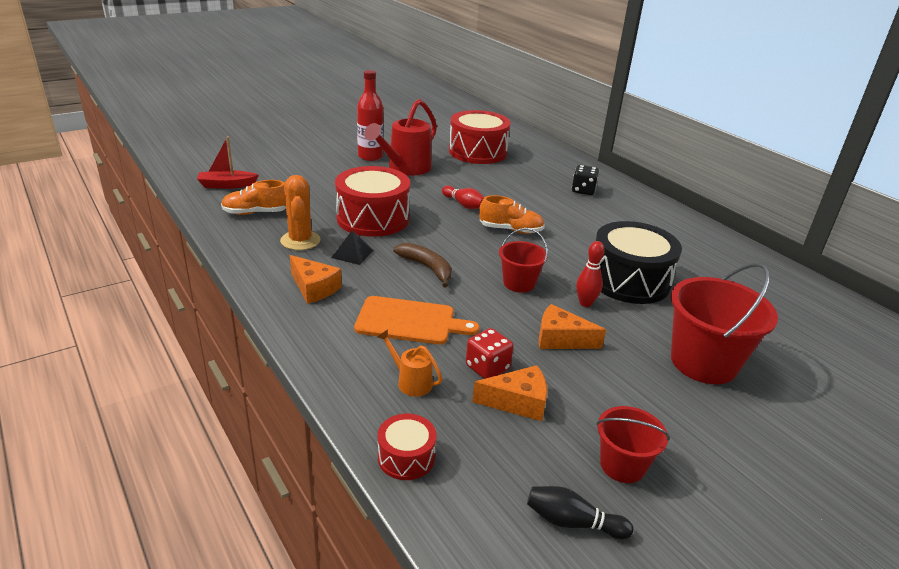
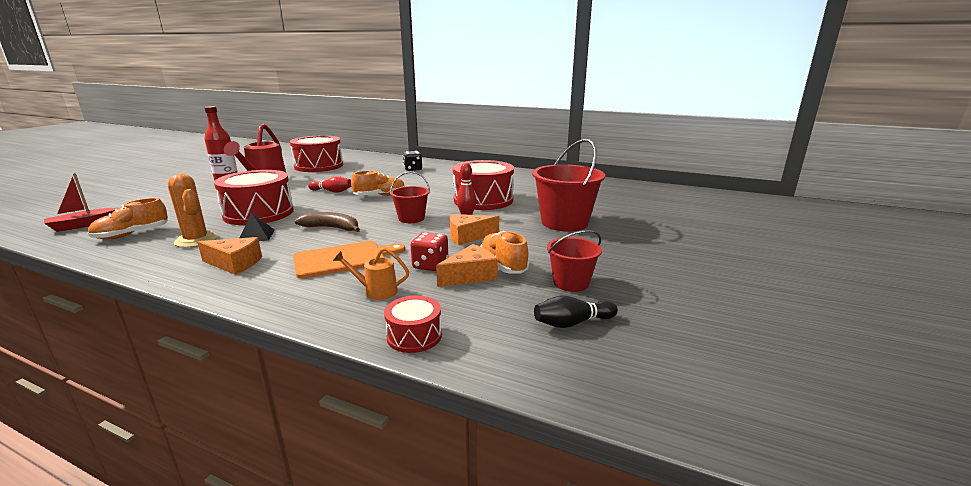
camera: 30 degrees left, 10 degrees down
(566, 401) = (503, 265): none -> orange shoe
(629, 280) = (483, 200): black drum -> red drum

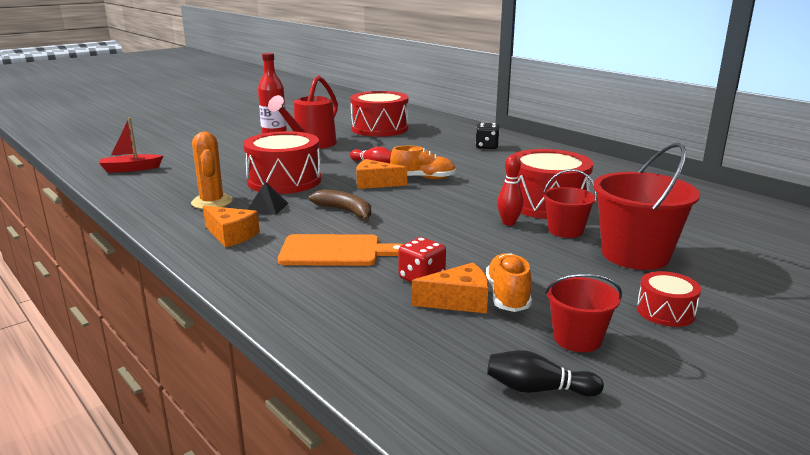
camera: 25 degrees right, 0 degrees up
(132, 234) = (163, 186): orange shoe -> none
(375, 291) = (343, 296): orange watering can -> none
(411, 218) = (440, 214): red bucket -> red bucket (565, 231)
(414, 336) = (350, 355): red drum -> red drum (665, 311)
(468, 237) = (491, 251): orange cheese -> orange cheese (375, 183)

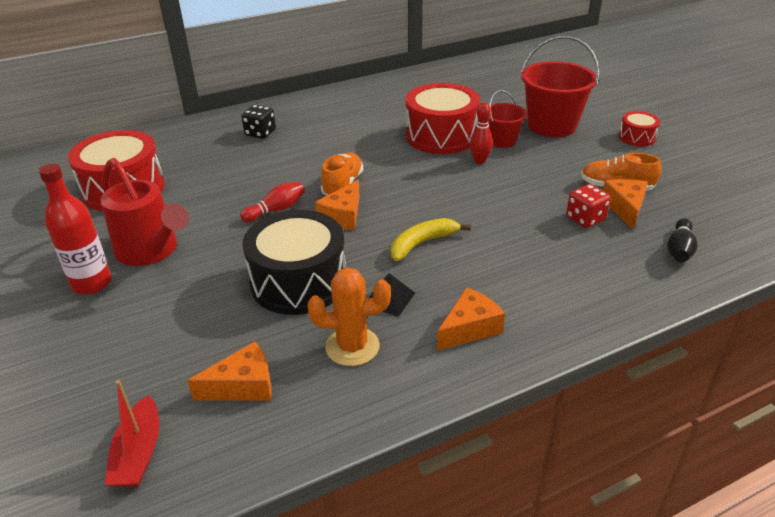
camera: 75 degrees left, 15 degrees up
(178, 181) = (243, 386): none -> orange cheese
(284, 181) = (299, 282): red drum -> black drum
(334, 251) = (524, 259): orange cutting board -> none
(345, 211) = (422, 243): brown banana -> yellow banana
(538, 389) = (736, 199): black bowling pin -> black bowling pin (679, 250)
(577, 339) = (674, 174): red bucket -> none

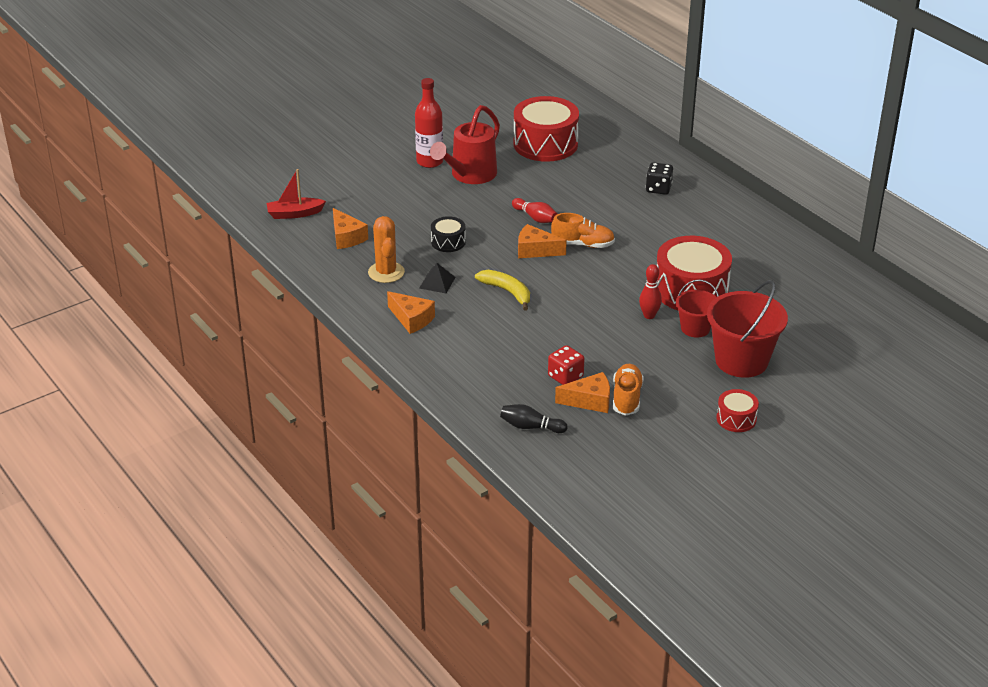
camera: 80 degrees right, 0 degrees up
(299, 282) = (448, 242): black drum -> black drum, size x0.49

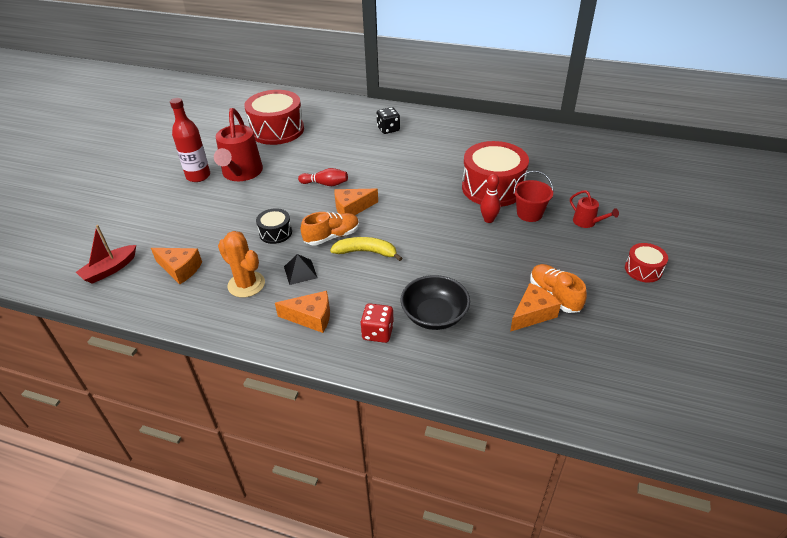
camera: 35 degrees left, 5 degrees up
(508, 363) = (434, 315): none -> black bowl
(530, 427) = (518, 367): black bowling pin -> none
(565, 376) = (490, 302): red dice -> red dice (377, 332)
(583, 244) = (381, 188): orange shoe -> orange shoe (332, 236)
(741, 360) = (587, 222): red bucket -> red watering can

